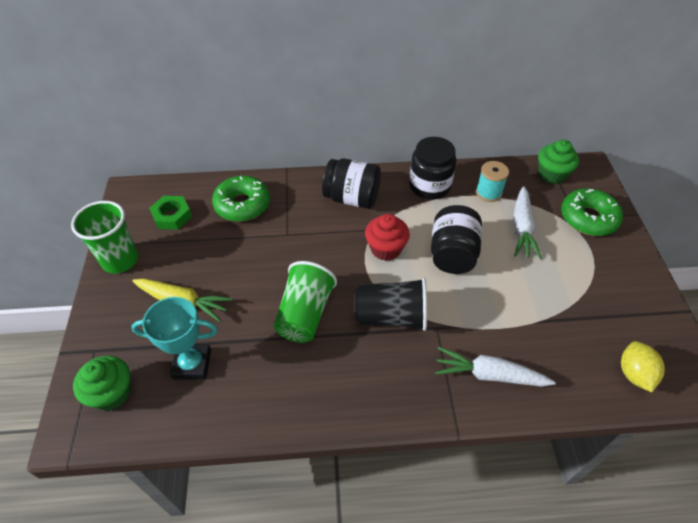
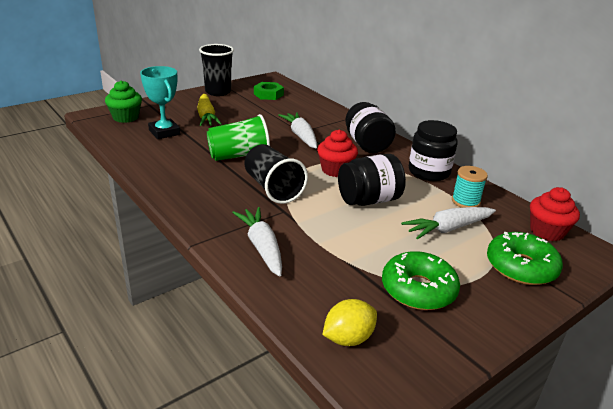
camera: 55 degrees right, 20 degrees down
(120, 260) = (218, 92): green cup -> black cup
(242, 205) = (306, 111): green donut -> green donut (418, 289)
(298, 239) = (301, 136): none -> white carrot
(552, 174) = (547, 231): green cupcake -> red cupcake

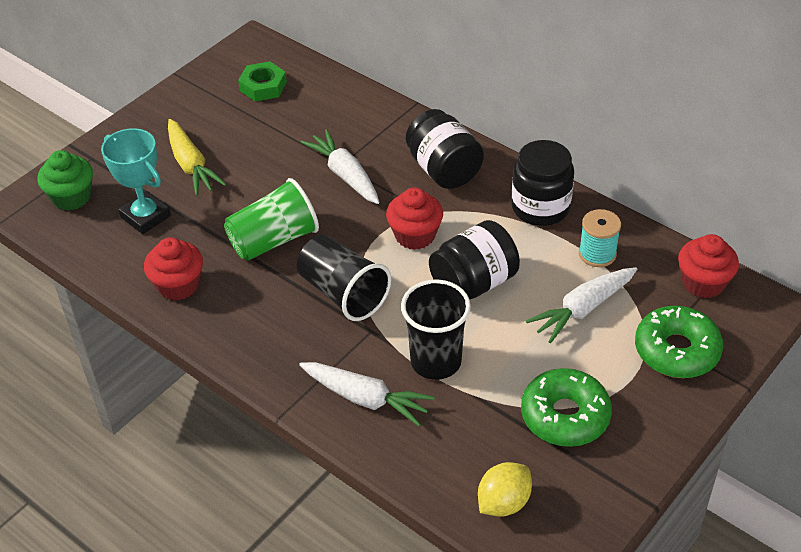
camera: 10 degrees left, 15 degrees up
(164, 165) = (178, 285): none -> red cupcake
(218, 92) = (182, 99): black cup -> black cup (436, 361)
(262, 247) = (365, 398): white carrot -> white carrot turned 150 degrees clockwise

